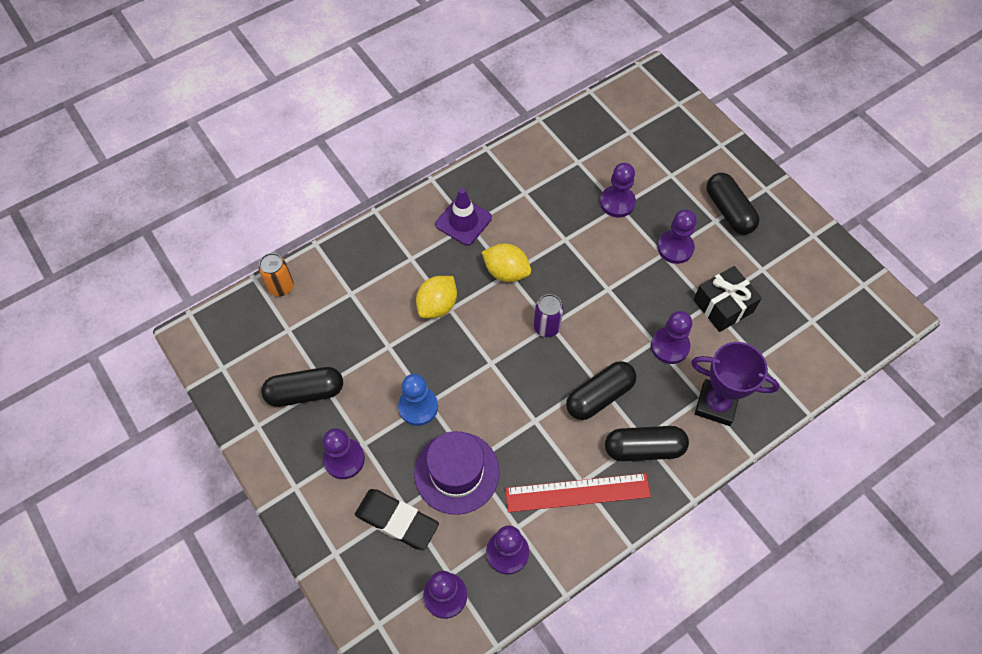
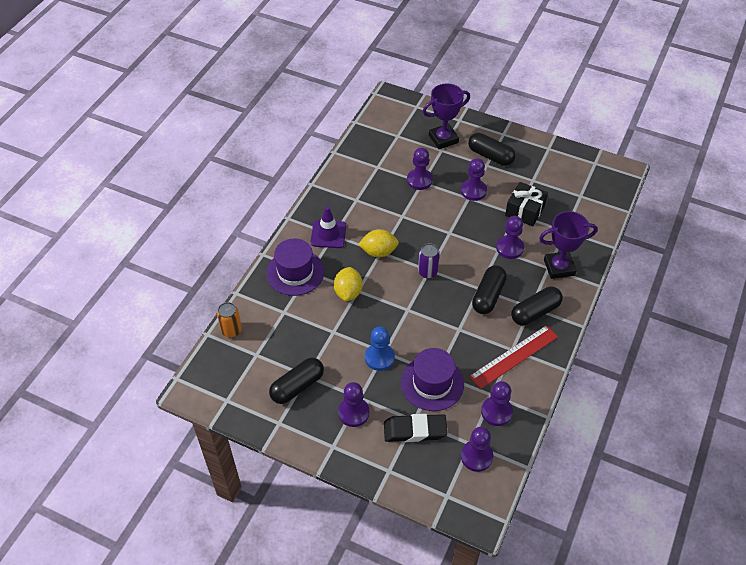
camera: 30 degrees left, 10 degrees down
(395, 251) = (295, 272): none -> purple hat
(683, 161) = (443, 139): none -> purple trophy

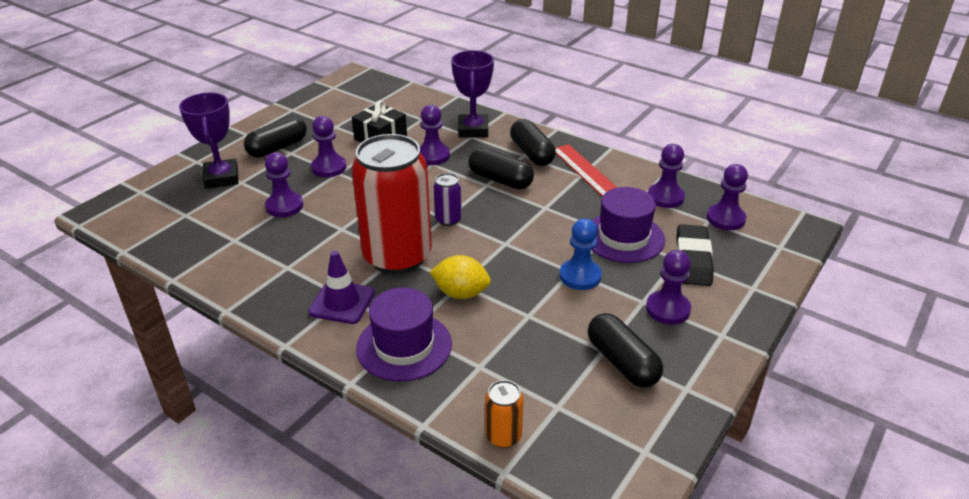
camera: 80 degrees left, 15 degrees down
(378, 252) = (397, 257): yellow lemon -> red can

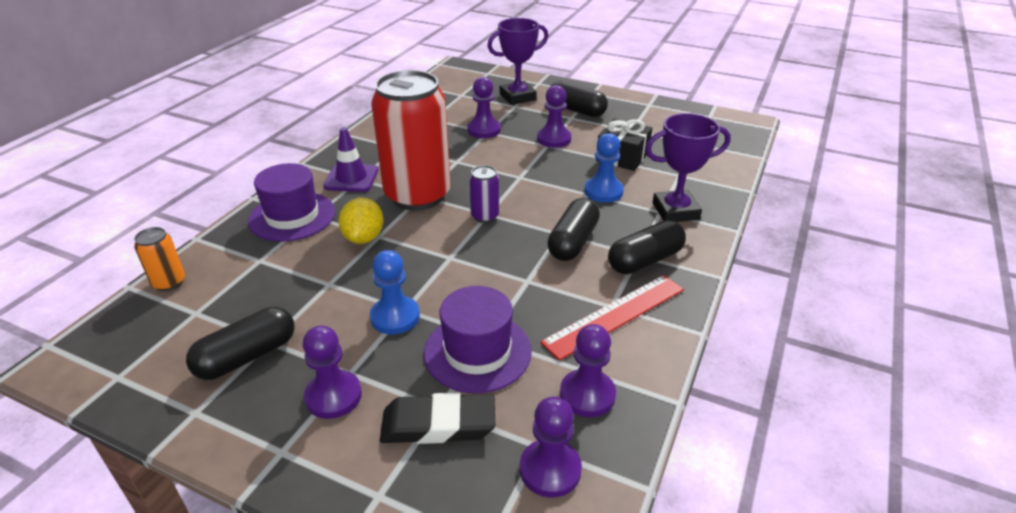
camera: 80 degrees right, 0 degrees up
(433, 156) = (603, 191): purple pawn -> blue pawn

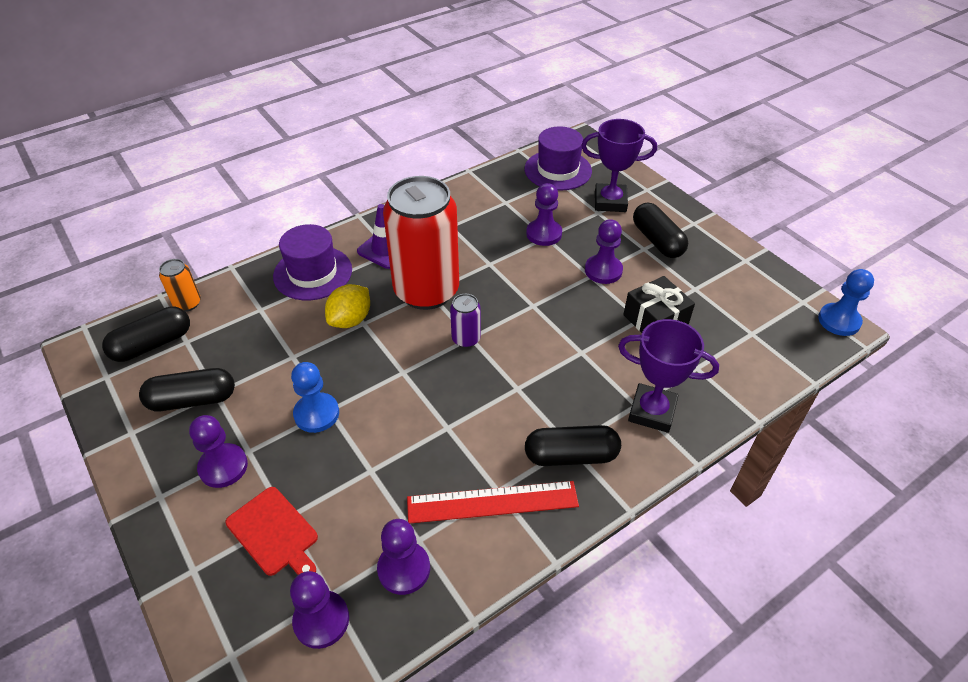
camera: 30 degrees right, 10 degrees up
(438, 424) = (274, 533): black eraser -> red cutting board
(477, 352) = (352, 480): purple hat -> purple hat (558, 170)
(573, 242) = (521, 403): black capsule -> black capsule (152, 344)
(603, 191) = (599, 356): blue pawn -> blue pawn (839, 321)

